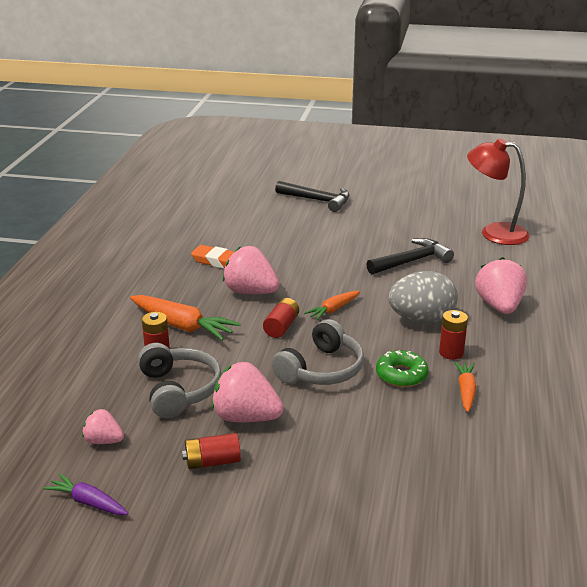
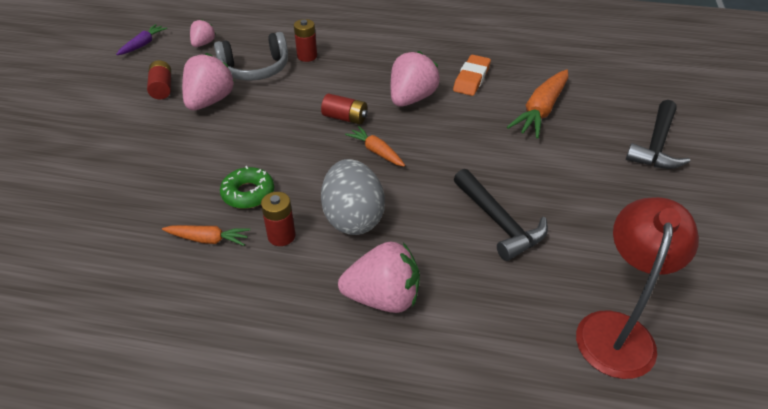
camera: 90 degrees right, 15 degrees up
(182, 326) = (350, 64): orange carrot -> orange carrot (541, 110)
(322, 369) = (268, 142): grey headphones -> none

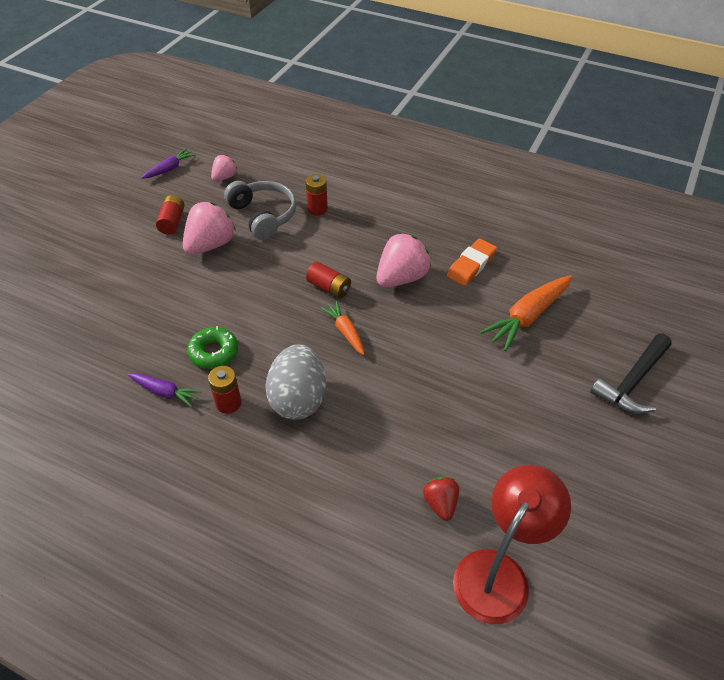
camera: 15 degrees right, 5 degrees up
(208, 239) = (165, 392): orange carrot -> purple carrot
(255, 69) = (263, 215): grey headphones -> grey headphones turned 120 degrees counterclockwise
(383, 297) = (296, 486): pink strawberry -> none
(499, 222) = (433, 434): black hammer -> none
(534, 281) = (440, 503): none -> red strawberry

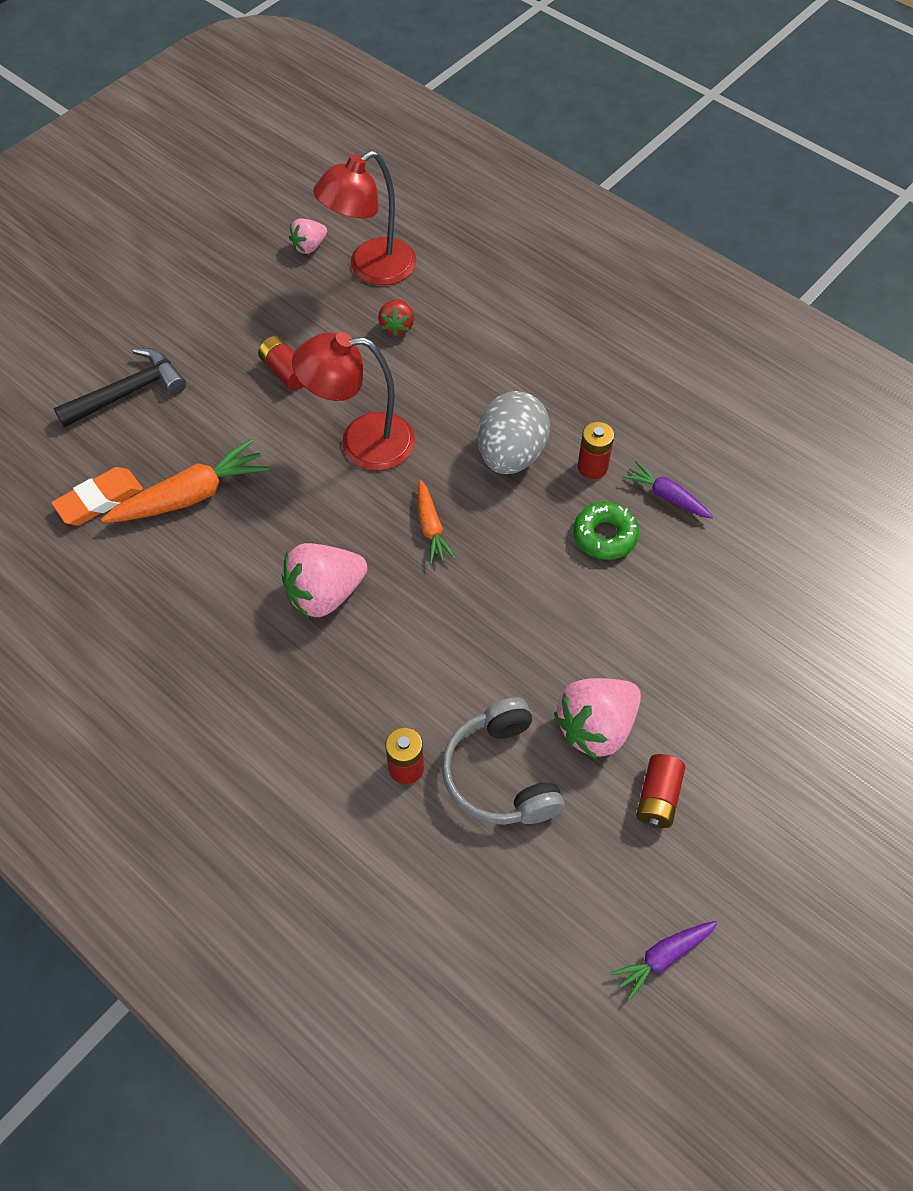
camera: 165 degrees left, 10 degrees up
(224, 177) = (557, 900): pink strawberry -> pink strawberry (309, 246)
(329, 288) = (432, 601): red battery -> red battery (286, 372)
(423, 382) = (361, 442): none -> red lamp
(471, 265) = (217, 592): orange eraser -> orange eraser (99, 500)

